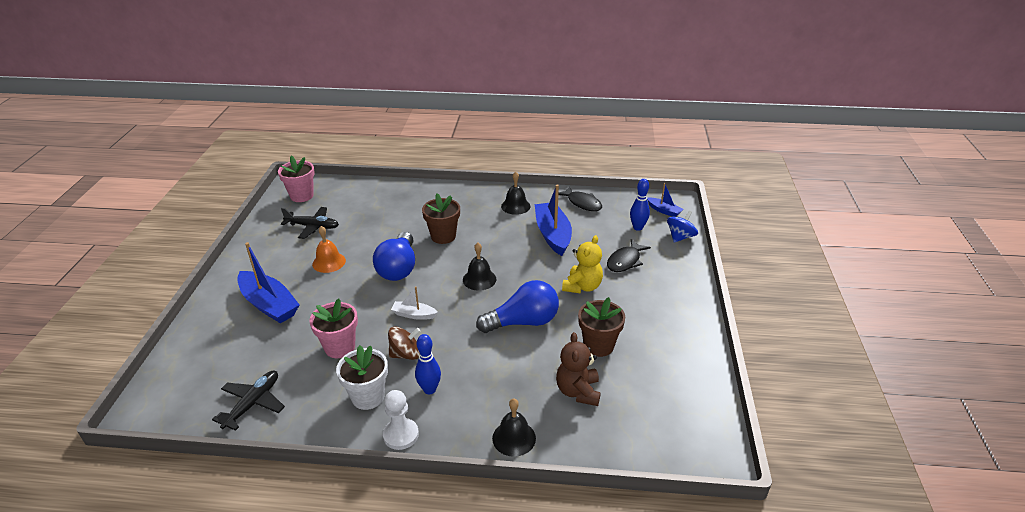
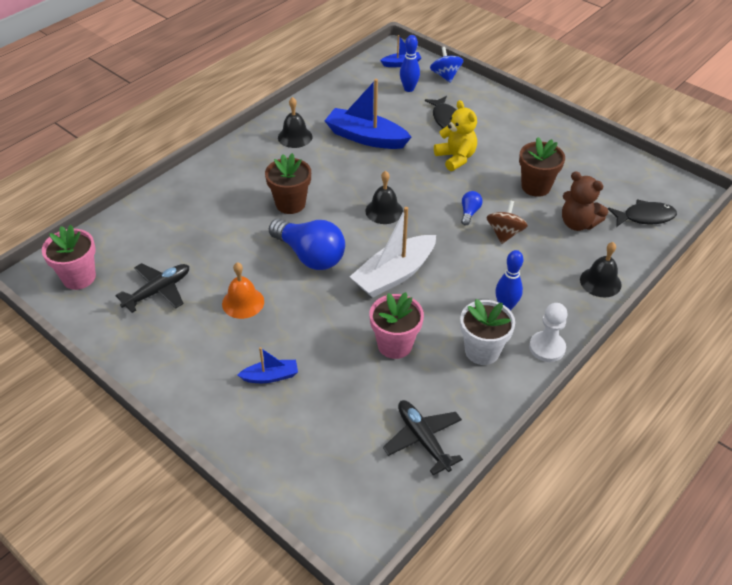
camera: 55 degrees left, 10 degrees up
(269, 304) = (270, 376): blue boat -> blue boat, size x0.51
(405, 354) = (446, 303): brown spinning top -> brown spinning top (504, 233)
(414, 315) = (394, 275): white boat -> white boat, size x1.95
(523, 322) = (469, 212): blue light bulb -> blue light bulb, size x0.44
(582, 203) = (338, 98): black fish -> black fish (645, 217)

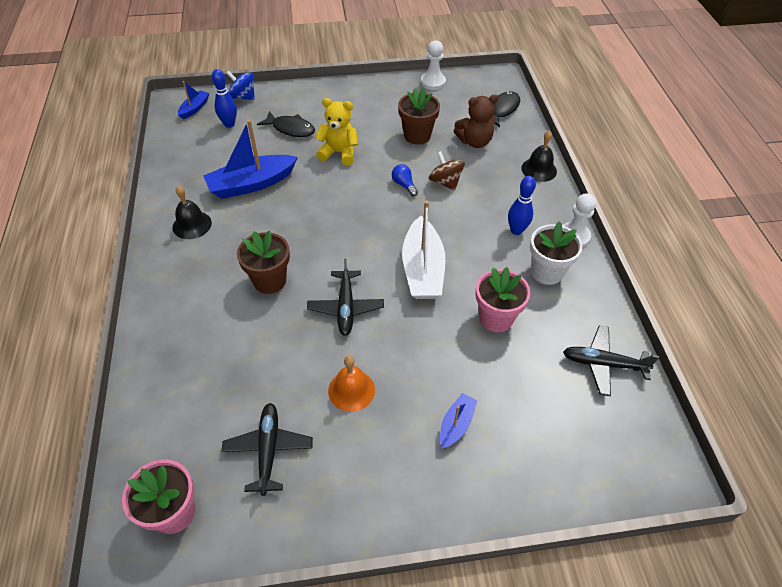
camera: 50 degrees left, 5 degrees up
(310, 256) = (346, 307): blue light bulb -> black plane
(384, 211) = (347, 229): black bell -> none
(615, 157) = (433, 82): none -> white pawn

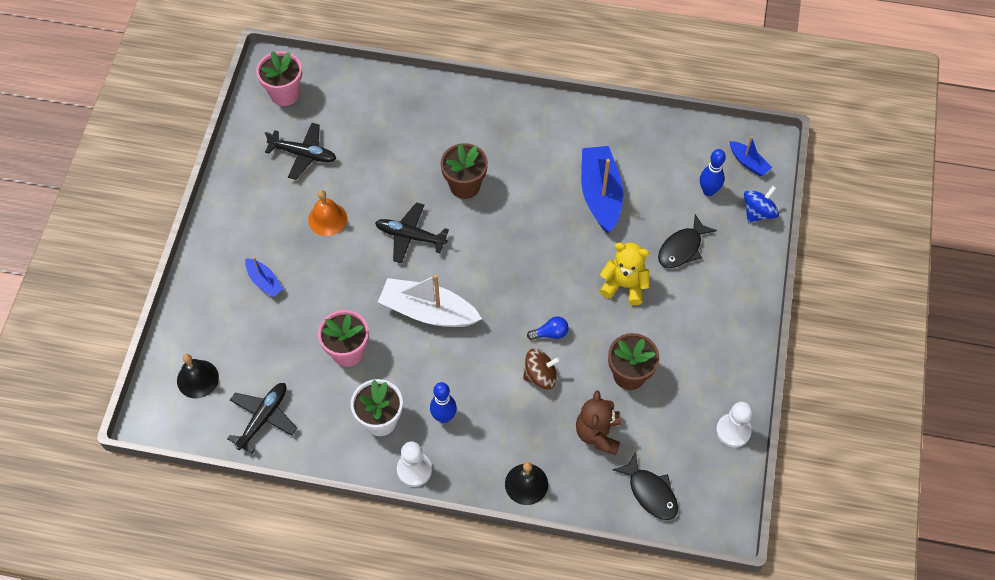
camera: 110 degrees right, 10 degrees up
(192, 225) = (559, 137): black bell -> black bell (197, 379)
(339, 153) = (624, 285): yellow teddy bear -> yellow teddy bear turned 105 degrees counterclockwise

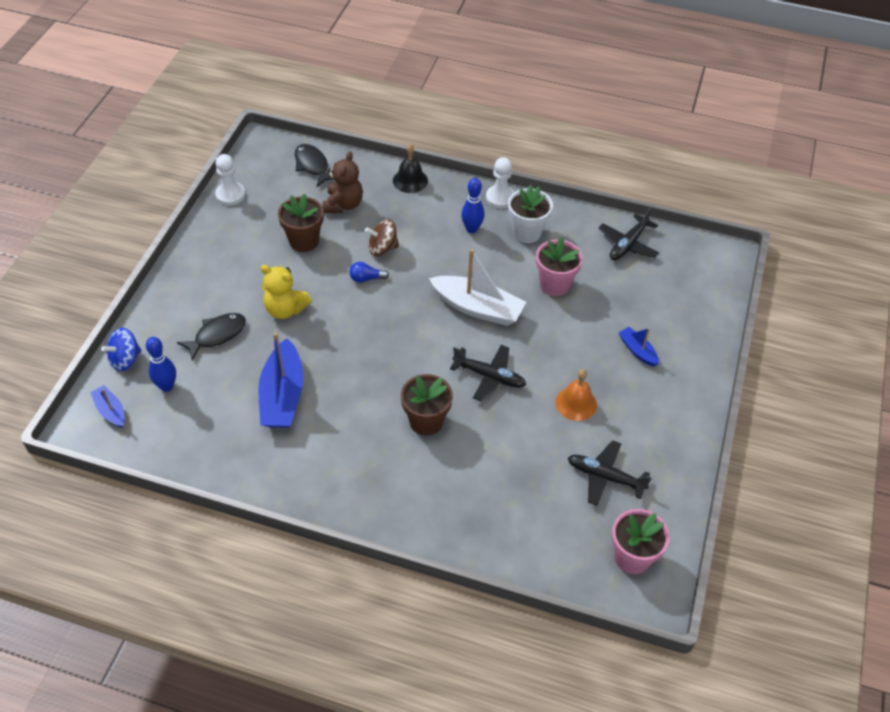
camera: 175 degrees left, 10 degrees down
(197, 379) = (690, 278): black bell -> none

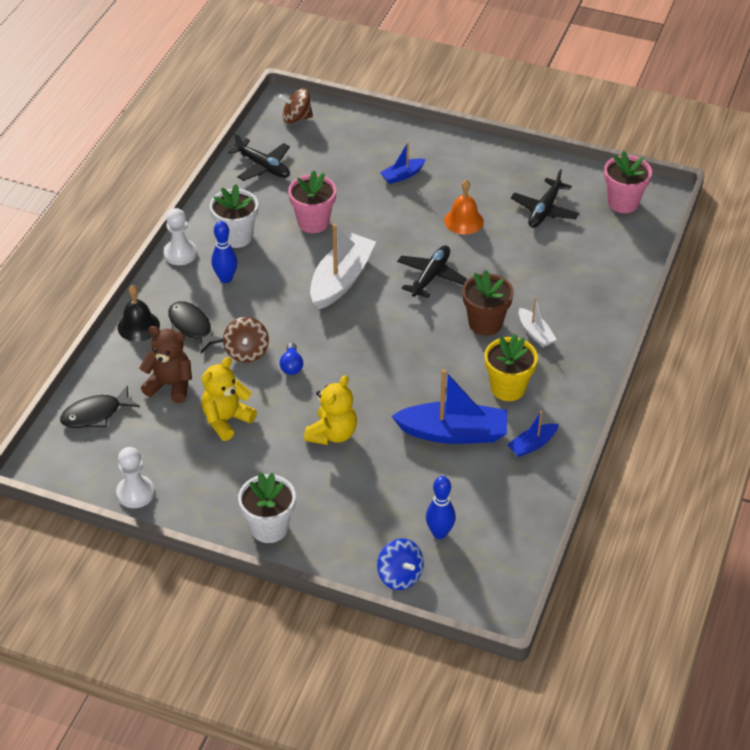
camera: 85 degrees left, 5 degrees down
(110, 411) = (473, 581): blue boat -> blue boat (532, 445)
(186, 274) = (269, 528): none -> white flower pot
(217, 335) = (367, 493): black fish -> black fish (191, 327)
(304, 241) = (226, 420): brown flower pot -> yellow teddy bear
(338, 439) = (508, 388): none -> yellow flower pot
(414, 464) = (535, 333): none -> white boat
(707, 264) = (296, 118): none -> brown spinning top

